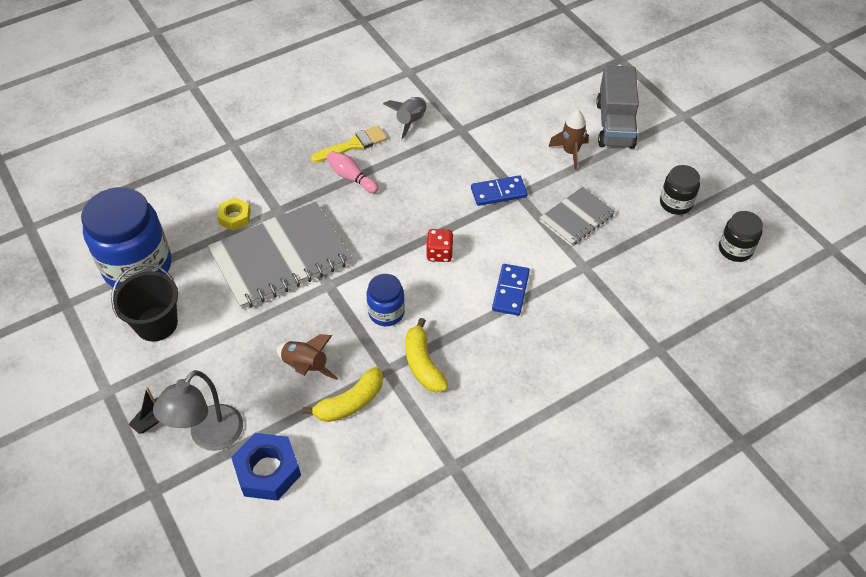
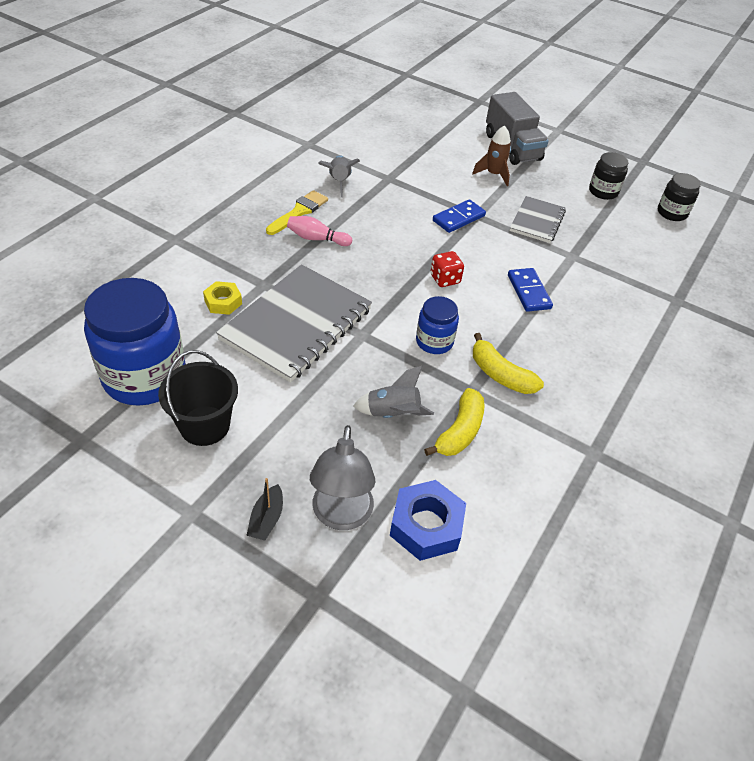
camera: 30 degrees left, 5 degrees down
(306, 366) = (393, 414): brown rocket -> grey rocket

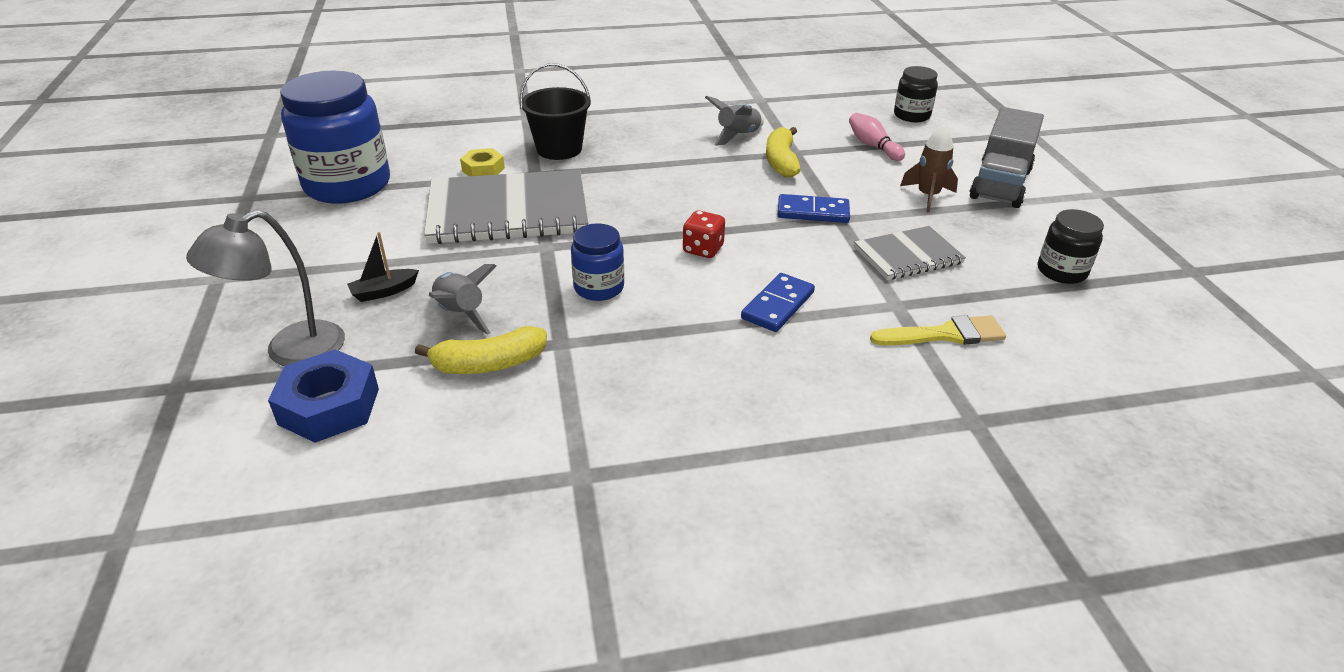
camera: 50 degrees right, 10 degrees down
(204, 426) = (324, 234): black bucket -> black bucket (559, 149)
(266, 519) = (246, 315): black boat -> black boat (384, 291)
(299, 212) = (659, 141): yellow brush -> yellow brush (945, 334)
(317, 239) = (638, 165): pink bowling pin -> pink bowling pin (873, 146)
(500, 374) = (612, 349): yellow banana -> yellow banana (781, 161)
(672, 213) = (1142, 338): black jar -> black jar (911, 115)

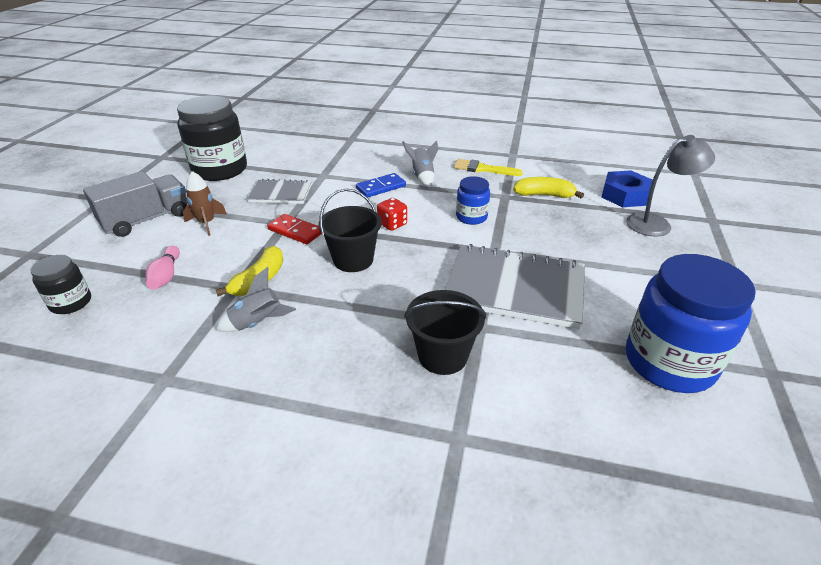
camera: 155 degrees left, 0 degrees up
(384, 291) = (608, 245): black boat -> none
(460, 314) = (558, 221): grey rocket -> grey rocket (422, 176)
(483, 169) = (528, 346): yellow nut -> none
(709, 198) = (353, 260): none -> black bucket
(813, 212) = (295, 231): blue domino -> red domino
(945, 334) = (319, 161): yellow brush -> yellow brush (483, 169)
(1061, 271) = (220, 170): black jar -> black jar, size x1.98

